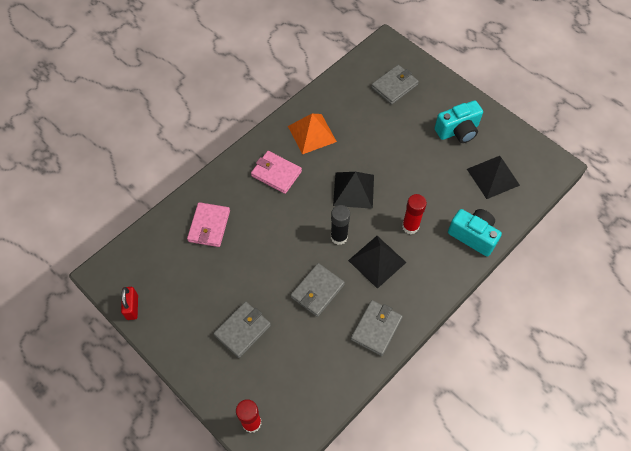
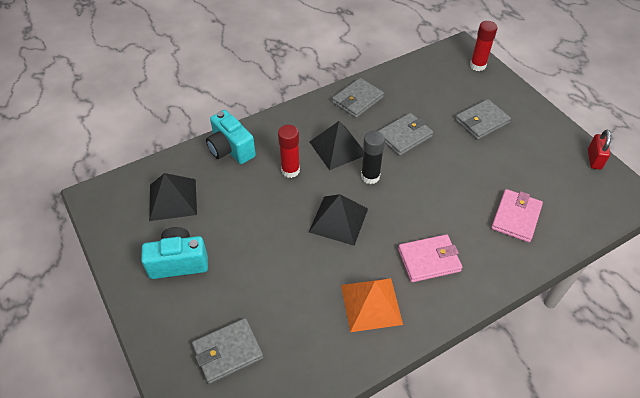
camera: 165 degrees left, 10 degrees down
(276, 174) = (429, 260): pink wallet -> pink wallet turned 60 degrees counterclockwise

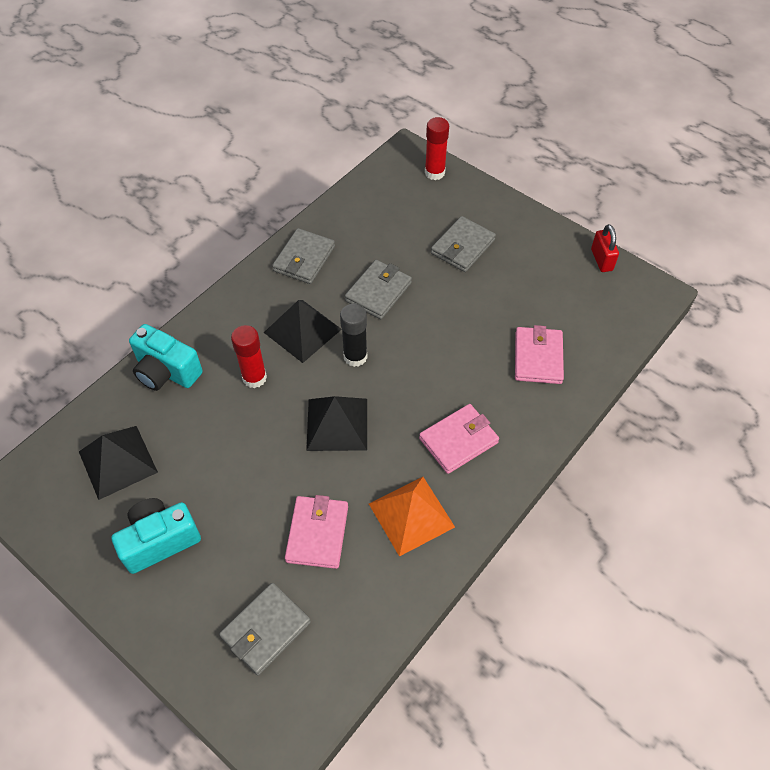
camera: 20 degrees left, 5 degrees up
(293, 294) = (317, 533): none -> pink wallet

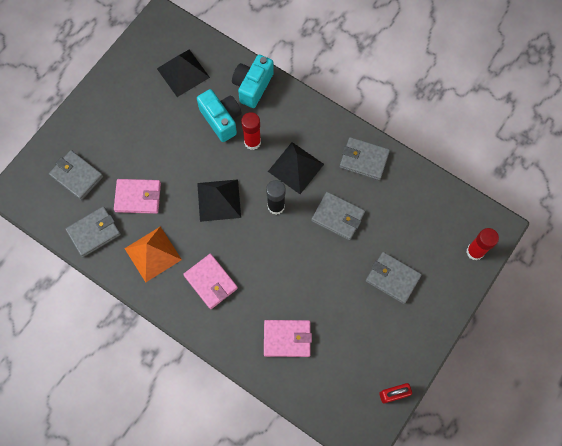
camera: 85 degrees right, 15 degrees up
(160, 541) = (131, 108): turquoise camera -> turquoise camera (221, 119)
(368, 602) = (94, 232): none -> grey wallet

